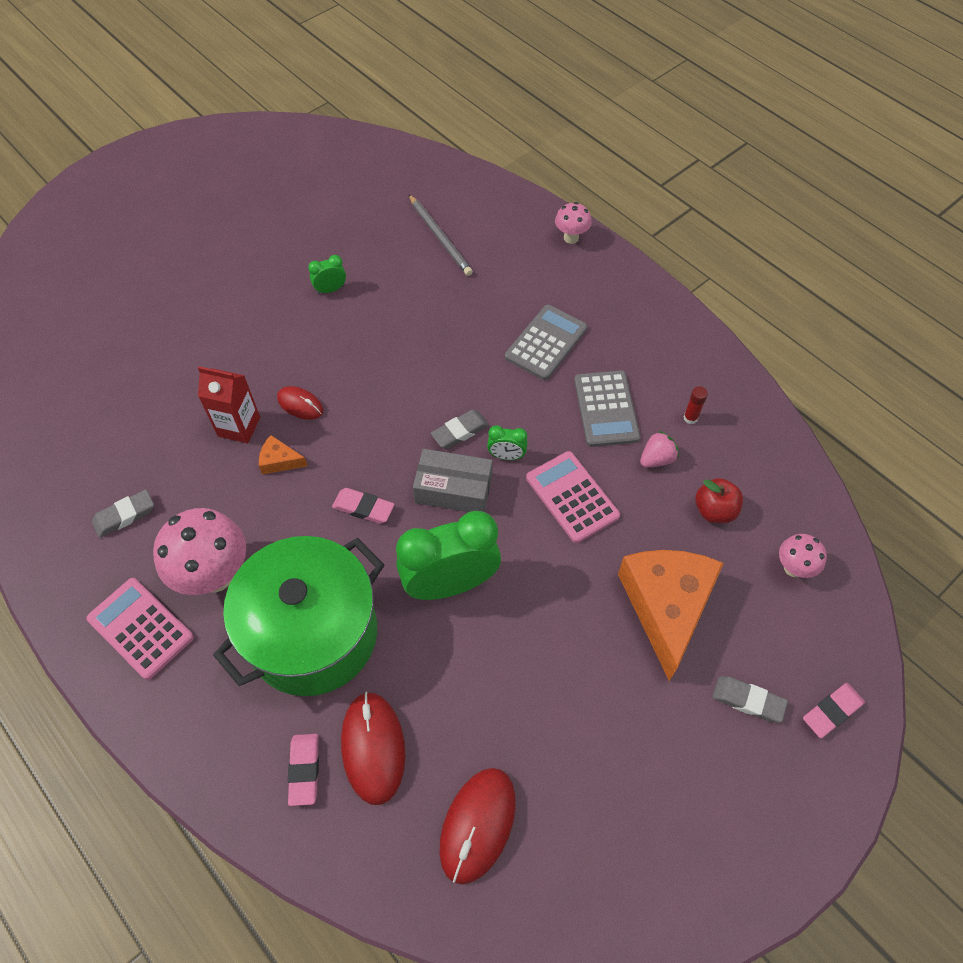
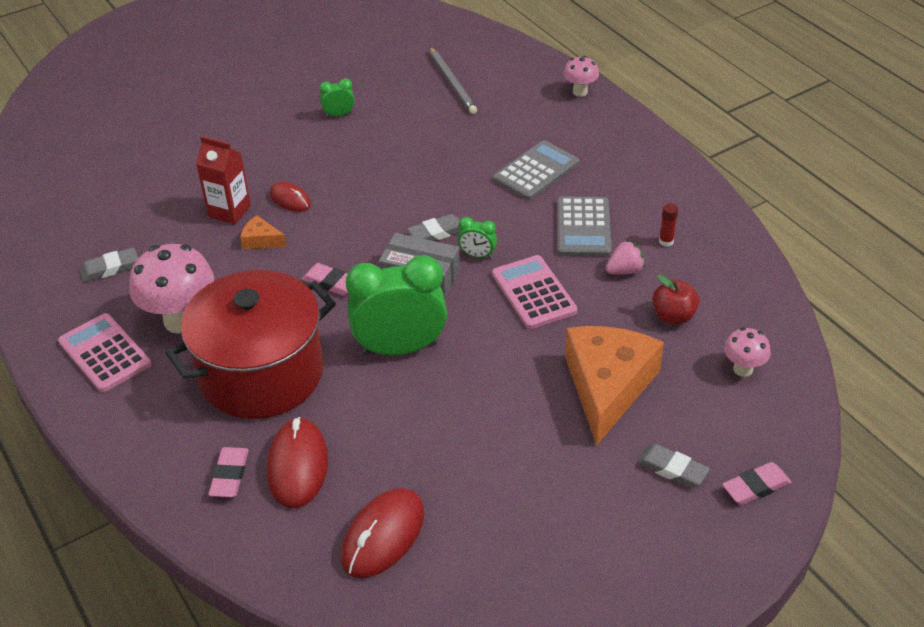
camera: 10 degrees right, 15 degrees down
(313, 634) = (261, 373): green pot -> red pot

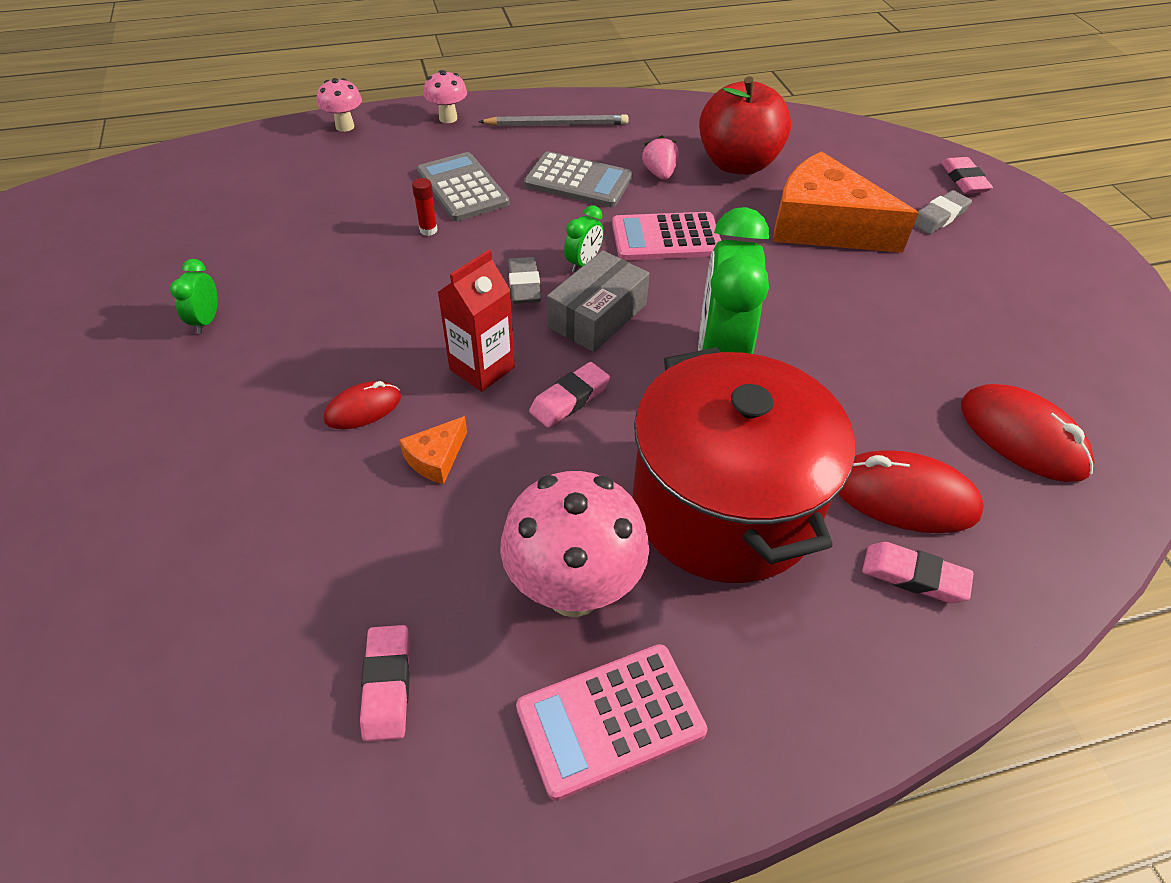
camera: 75 degrees left, 5 degrees up
(110, 268) = (387, 685): grey eraser -> pink eraser
(229, 211) = (342, 485): red carton -> red carton (482, 368)
(452, 82) = (235, 208): grey pencil -> grey pencil (557, 125)
(666, 241) = (628, 140): red glue stick -> red glue stick (428, 230)
(673, 316) = (737, 164): red apple -> red apple, size x1.86
(743, 369) = (820, 147): pink mushroom -> pink mushroom (448, 118)

